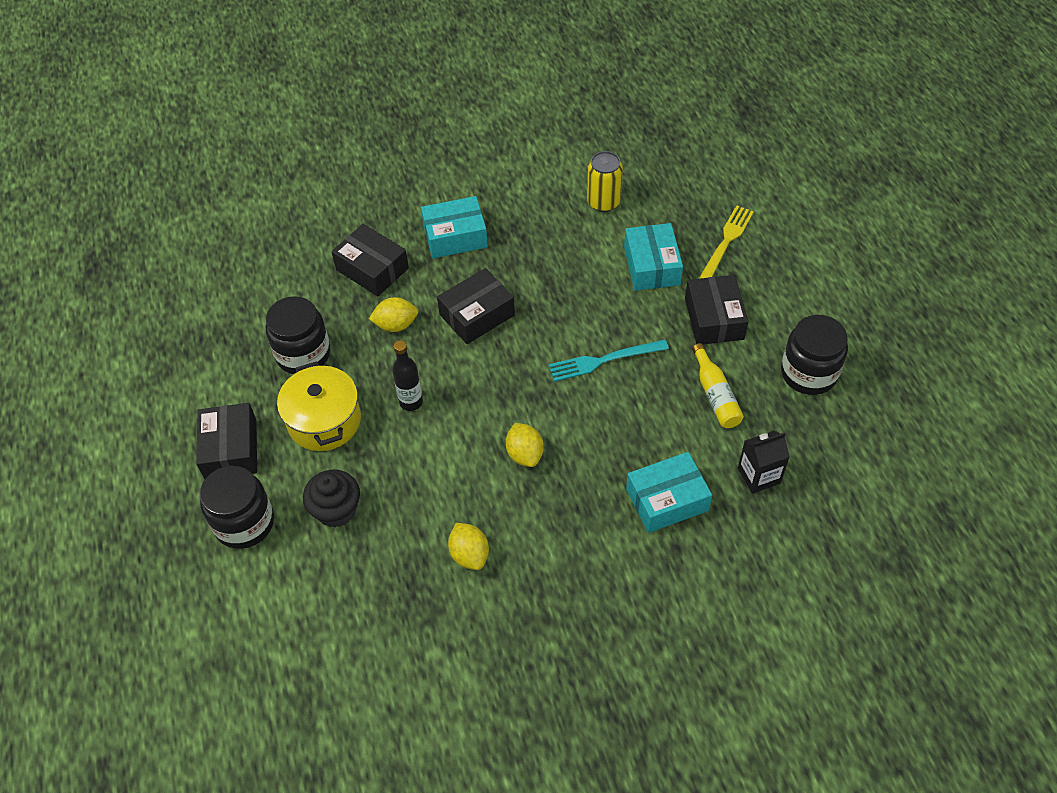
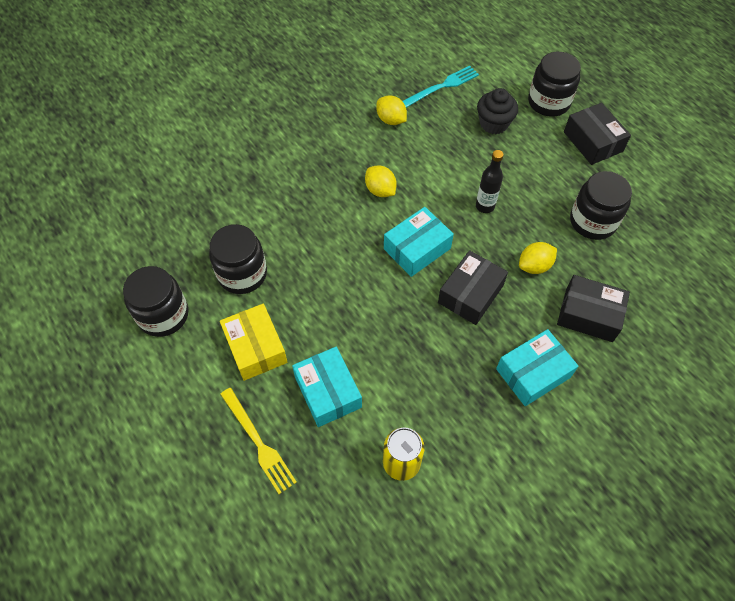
camera: 160 degrees right, 5 degrees up
(324, 421) = (541, 176): yellow pot -> none
(604, 360) = (344, 280): turquoise fork -> turquoise fork (441, 87)
(667, 500) = (265, 185): turquoise box -> turquoise box (417, 248)
(714, 319) = (255, 348): black box -> yellow box
(715, 395) = (242, 274): yellow bottle -> black jar
(725, 243) = (258, 442): yellow fork -> yellow fork turned 45 degrees counterclockwise
(759, 475) = (199, 219): black carton -> none

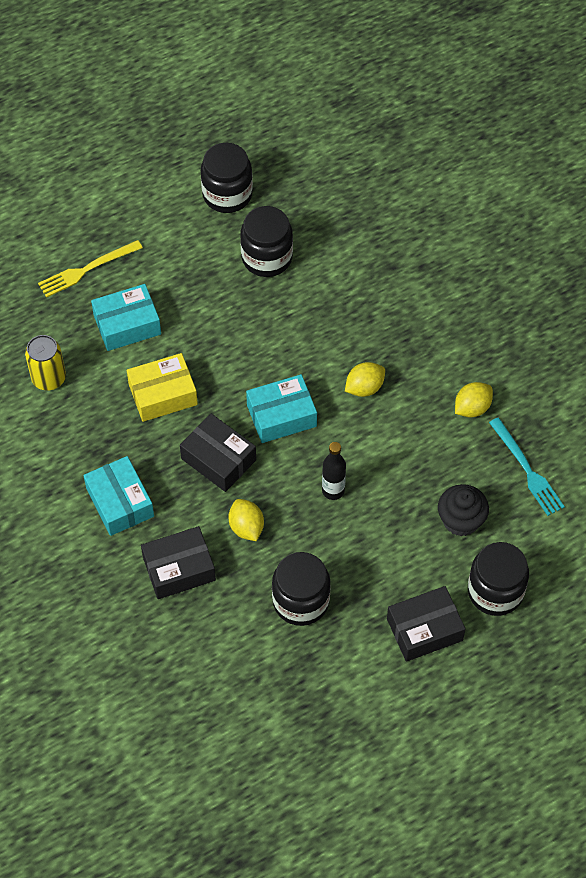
camera: 95 degrees right, 0 degrees up
(255, 348) = (182, 268): yellow box -> yellow box (163, 394)
(417, 248) = (281, 415): turquoise box -> turquoise box turned 75 degrees counterclockwise
(589, 314) = (179, 569): black box -> black box turned 45 degrees clockwise

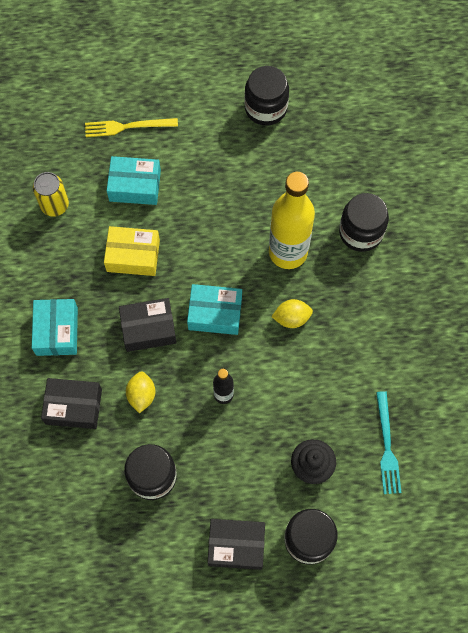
camera: 25 degrees right, 10 degrees up
(218, 459) = (148, 328): black box -> black box turned 75 degrees counterclockwise
(267, 257) = (270, 174): black jar -> black jar (361, 232)
(326, 325) = (288, 252): none -> yellow bottle
(472, 408) = (369, 373): yellow lemon -> none

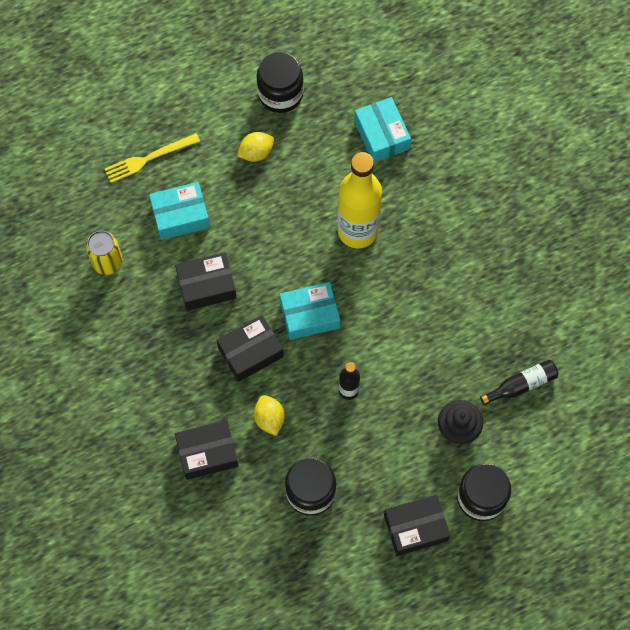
camera: 20 degrees left, 0 degrees up
(57, 331) = (161, 386): turquoise box -> turquoise box (381, 135)
(133, 255) = (206, 286): yellow box -> black box
(291, 318) = (385, 294): yellow lemon -> yellow lemon (256, 152)
(361, 232) = (420, 187): black jar -> none
(387, 446) = (521, 385): turquoise fork -> black bottle

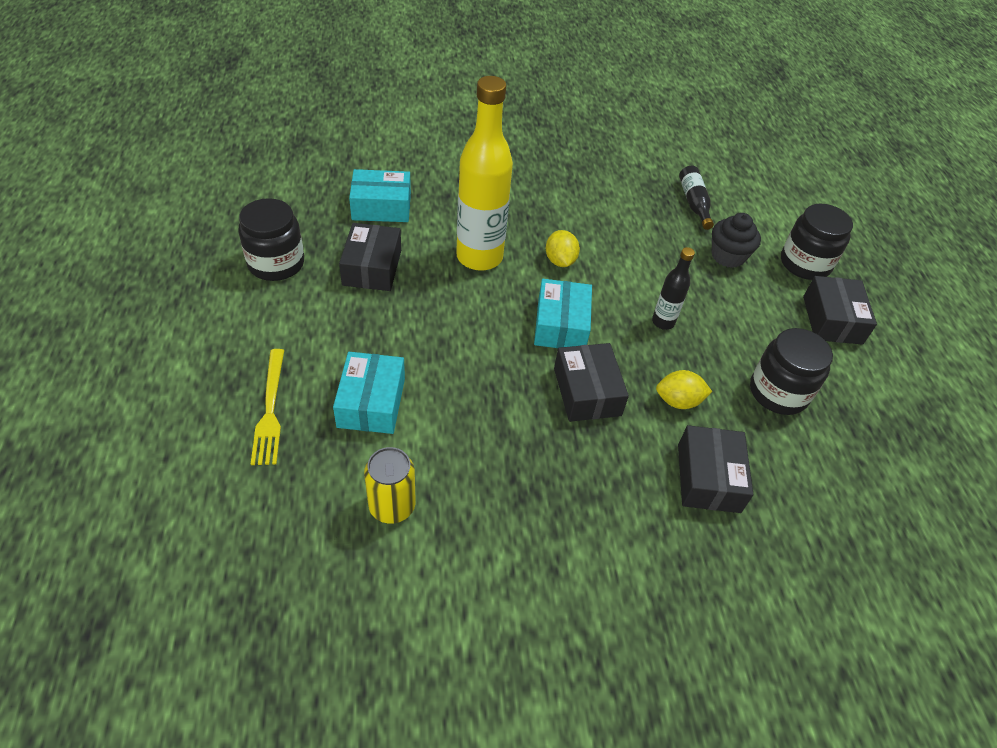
camera: 75 degrees left, 20 degrees down
(206, 286) = (481, 406): black box -> black box (372, 267)
(256, 152) = (334, 306): yellow lemon -> yellow lemon (560, 261)

